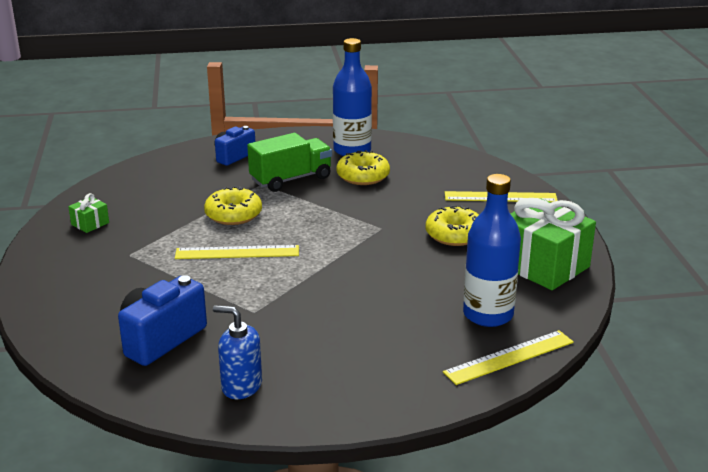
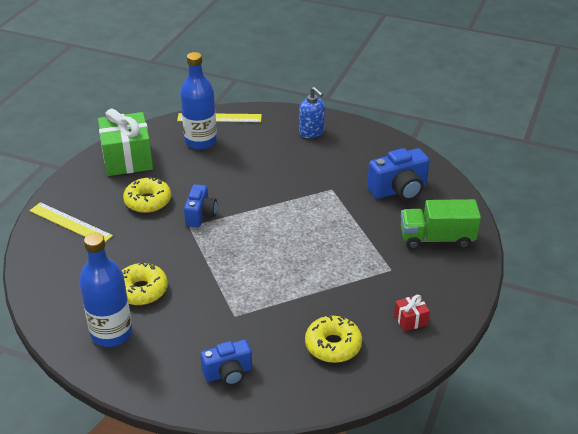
camera: 150 degrees left, 10 degrees up
(90, 223) = (410, 320): green gift -> red gift
(233, 214) = (286, 284): yellow donut -> yellow donut (333, 345)
(237, 252) = (310, 242): yellow ruler -> none
(241, 386) = (368, 148): blue soap dispenser -> blue soap dispenser (311, 132)
(291, 179) = (204, 312): green truck -> green truck (437, 239)
(382, 240) = (200, 215): none -> blue camera

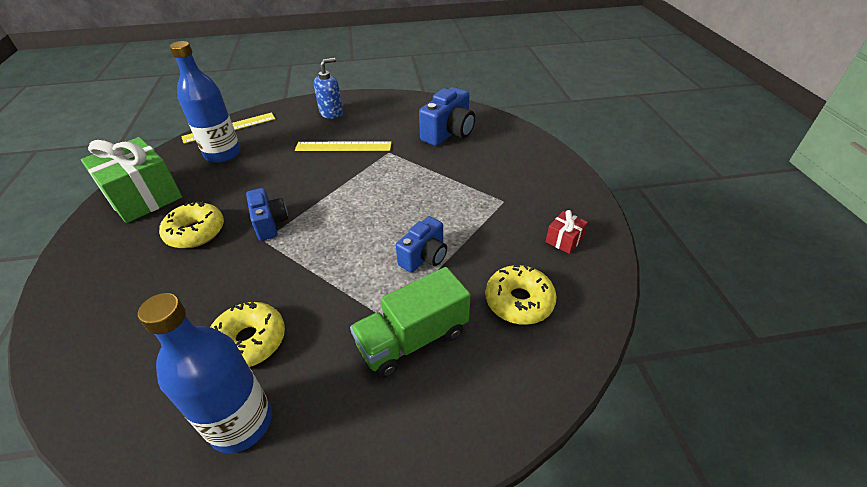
camera: 30 degrees left, 5 degrees up
(70, 223) = (100, 296): yellow ruler -> yellow ruler (343, 146)
(228, 373) = (435, 397): blue camera -> blue camera (424, 257)
(311, 132) = (331, 113): blue soap dispenser -> blue soap dispenser turned 60 degrees counterclockwise
(437, 239) = (516, 160): green truck -> green truck (413, 339)

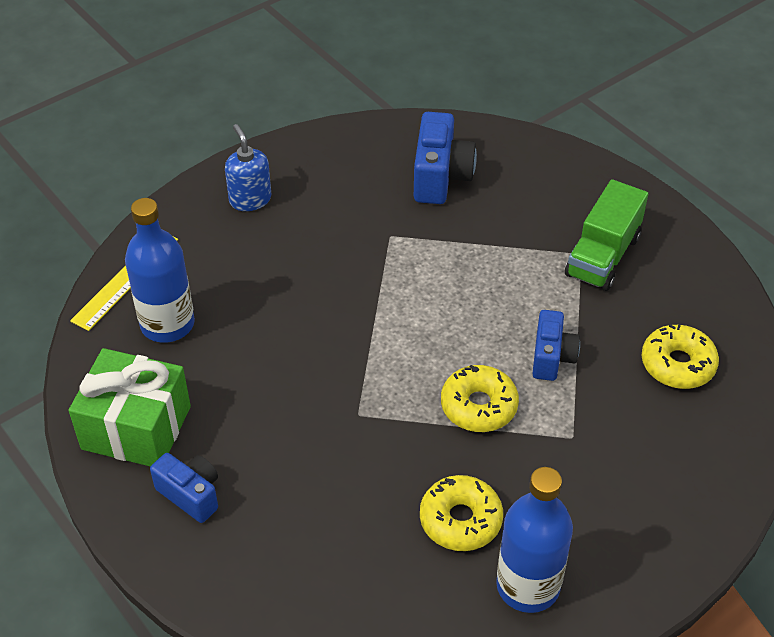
camera: 30 degrees left, 5 degrees up
(195, 232) = (265, 441): yellow donut -> yellow donut (478, 406)
(270, 223) = (343, 392): blue camera -> blue camera (191, 494)
(331, 113) = (250, 199): blue soap dispenser -> blue soap dispenser turned 45 degrees counterclockwise
(343, 146) = (323, 249): yellow ruler -> none
(413, 339) = (611, 445): green truck -> green truck (602, 256)
(564, 240) = (674, 278): red gift -> none

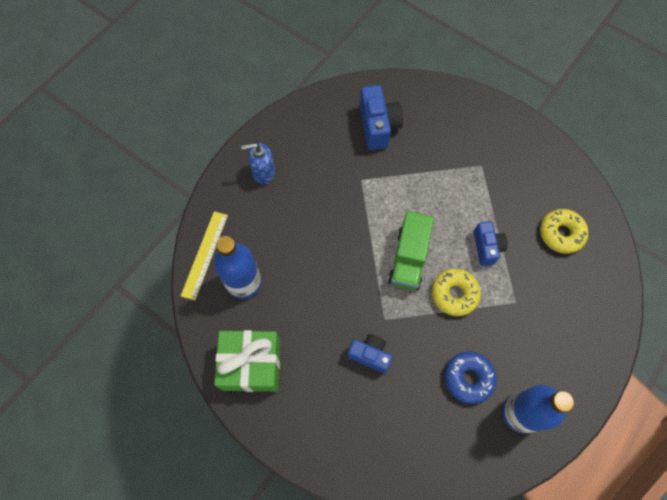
camera: 15 degrees left, 20 degrees up
(191, 494) = (302, 404): blue camera -> blue camera (370, 355)
(250, 199) = (263, 172): blue soap dispenser -> blue soap dispenser turned 60 degrees counterclockwise
(460, 520) = (468, 378): yellow donut -> blue donut
(602, 256) = (495, 164): green truck -> green truck (408, 259)

